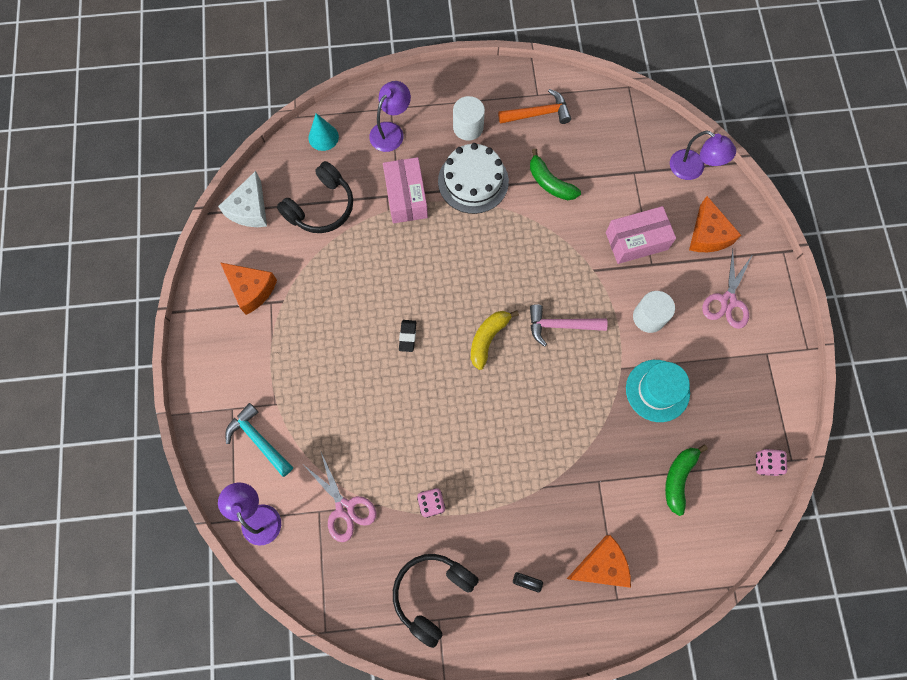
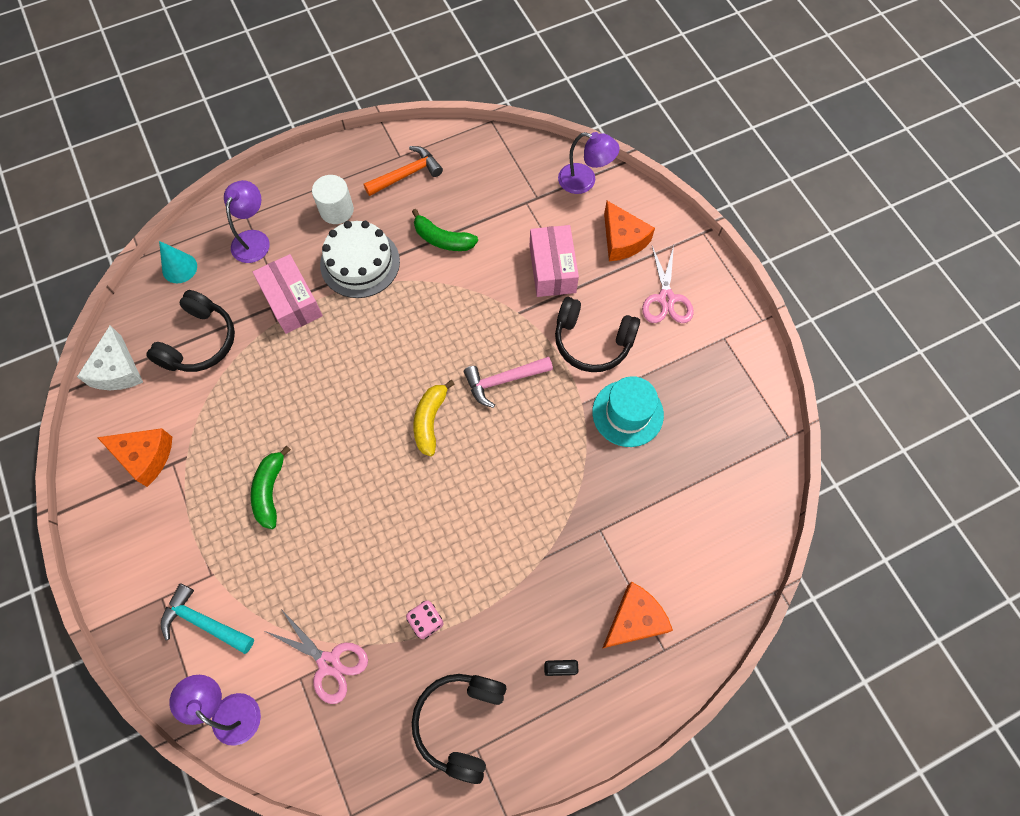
camera: 20 degrees left, 5 degrees down
(407, 336) = (341, 448): black eraser -> none
(636, 241) = (552, 269): pink box -> pink box turned 60 degrees counterclockwise
(649, 317) = (592, 341): white cylinder -> black headphones
(678, 478) = (682, 496): green banana -> green banana (270, 491)
(766, 464) = (764, 449): pink dice -> none

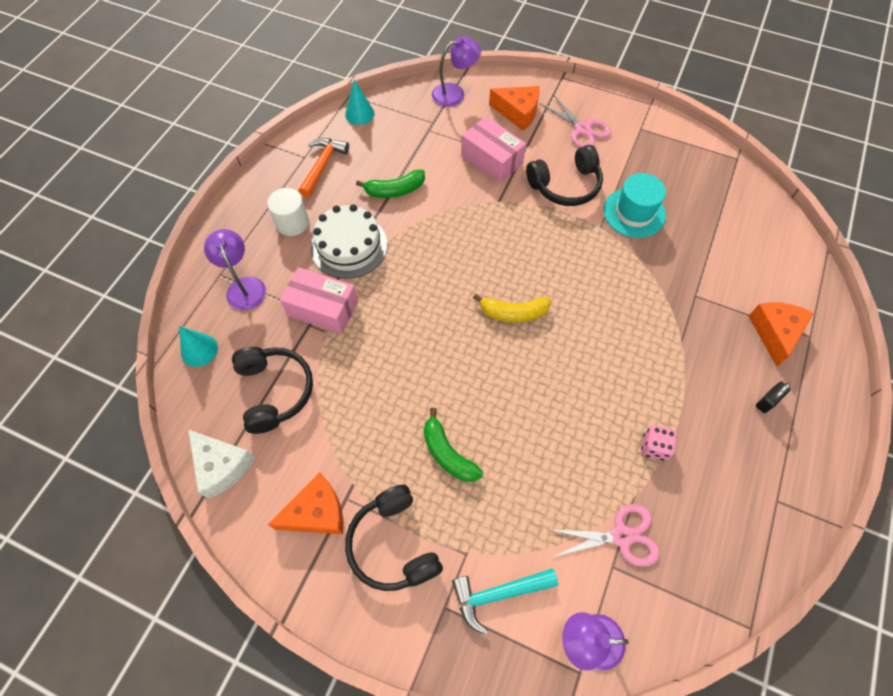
camera: 40 degrees left, 5 degrees down
(430, 420) = (513, 313): yellow banana -> yellow banana turned 60 degrees counterclockwise
(460, 722) = (748, 493): black headphones -> black headphones (393, 544)
(482, 145) = (359, 114): none -> turquoise cone
(503, 381) = (535, 251): pink hammer -> none

